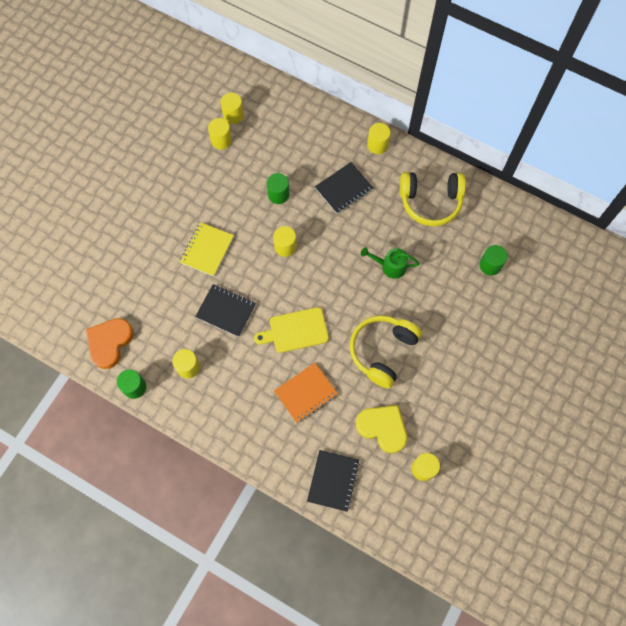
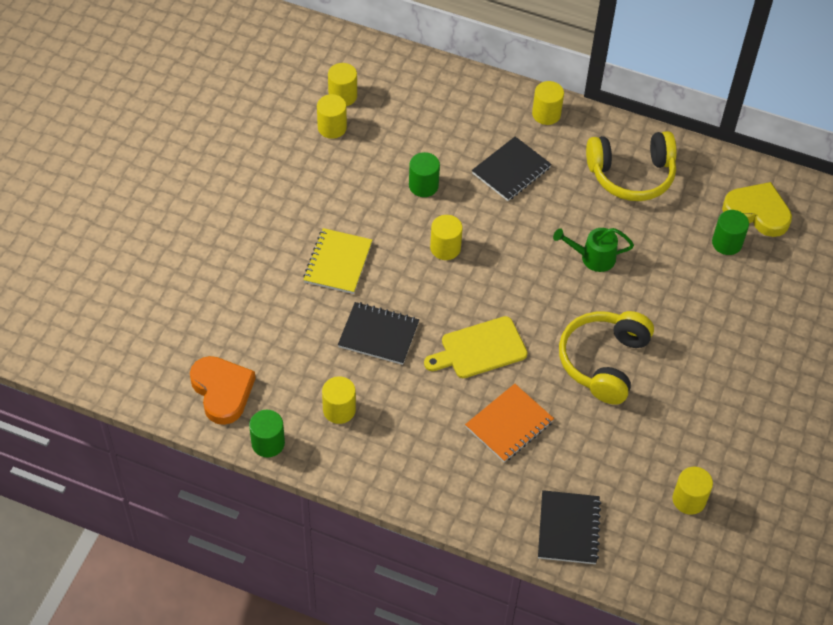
camera: 10 degrees left, 15 degrees down
(109, 343) = (222, 391): orange heart -> orange heart turned 135 degrees clockwise
(382, 428) = (623, 456): yellow heart -> yellow heart (757, 212)

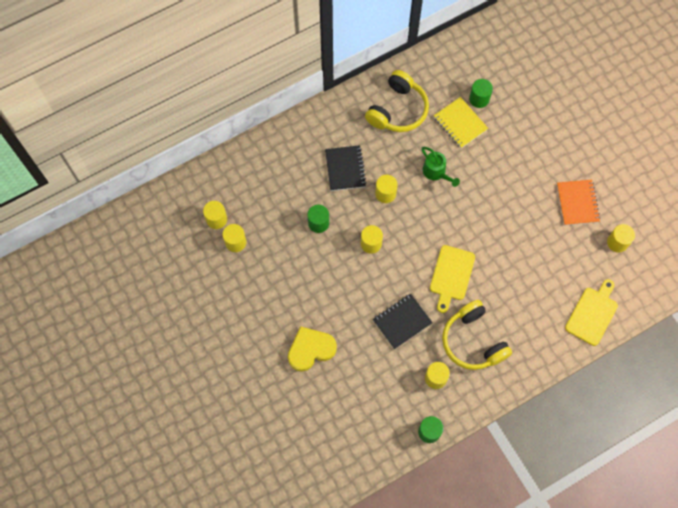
camera: 50 degrees left, 15 degrees up
(222, 391) = (376, 433): orange heart -> none
(338, 262) = (336, 308): yellow notebook -> yellow notebook (460, 123)
(509, 424) = (509, 296): orange notebook -> orange notebook (577, 203)
(546, 114) = (320, 120): yellow cylinder -> yellow cylinder (385, 193)
(568, 528) = (592, 314): black notebook -> yellow cutting board
(592, 257) = (436, 172): green watering can -> green watering can turned 75 degrees counterclockwise
(603, 362) = (506, 219): yellow headphones -> yellow headphones (473, 341)
(757, 212) = (471, 68): yellow heart -> yellow heart (310, 349)

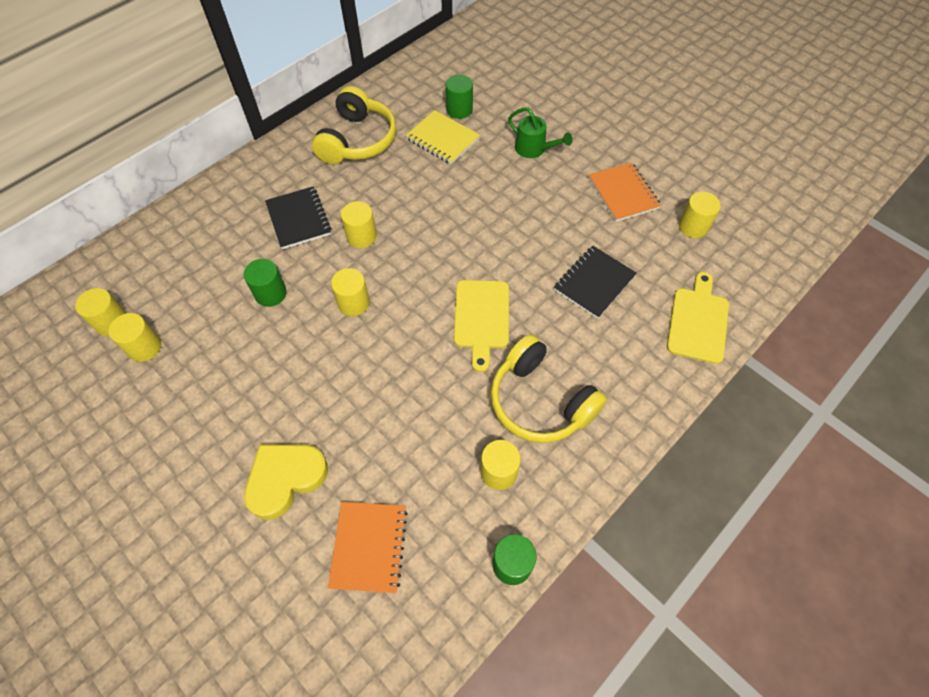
camera: 15 degrees left, 10 degrees down
(351, 401) = (369, 547): none -> orange notebook
(402, 321) = (424, 399): black notebook -> black notebook (594, 283)
(436, 172) = (426, 198): green watering can -> green watering can (534, 149)

